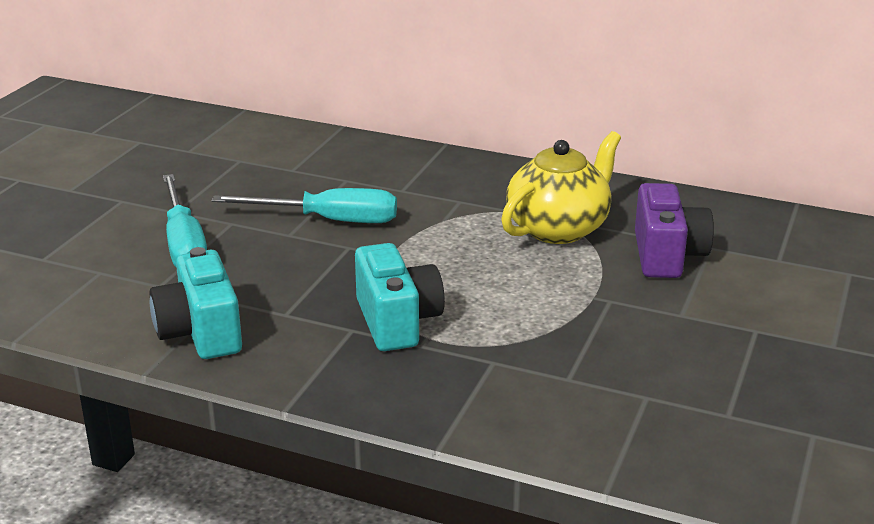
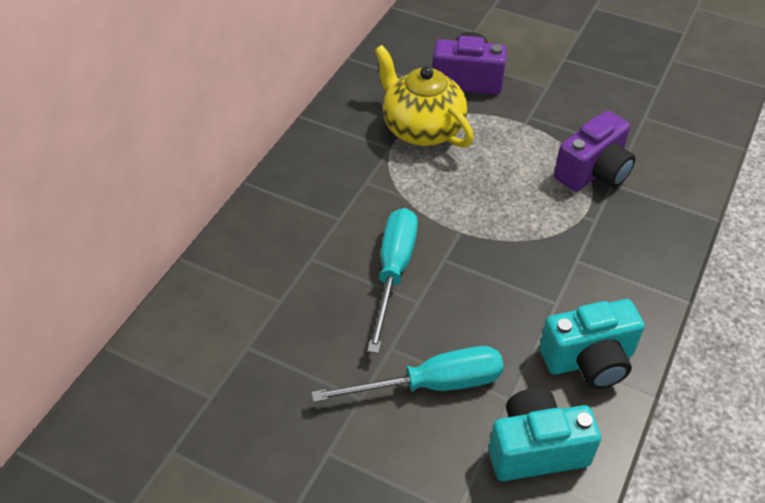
camera: 85 degrees left, 20 degrees up
(397, 322) = (564, 232): turquoise camera -> turquoise camera (536, 449)
(511, 346) = (593, 172): none -> purple camera

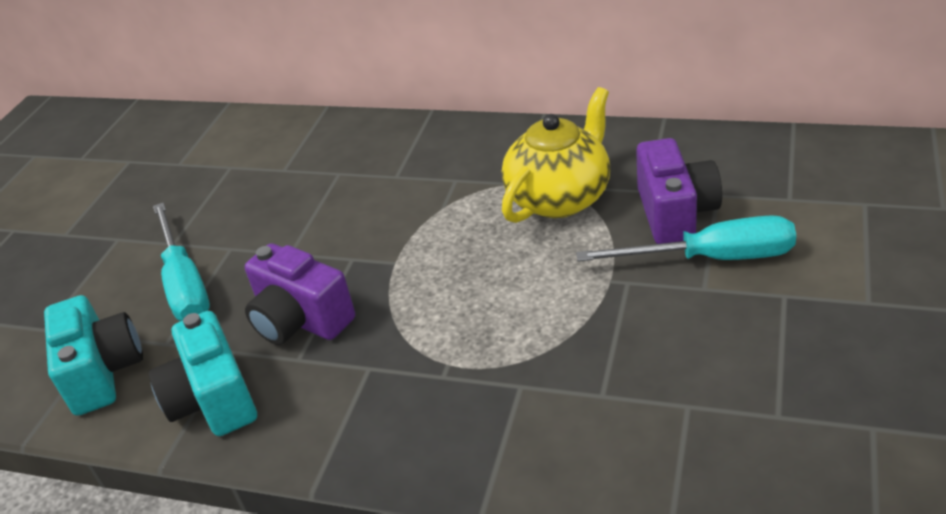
camera: 85 degrees right, 10 degrees down
(393, 272) = (327, 228): turquoise screwdriver -> turquoise screwdriver (711, 258)
(593, 172) = (536, 362): purple camera -> purple camera (301, 320)

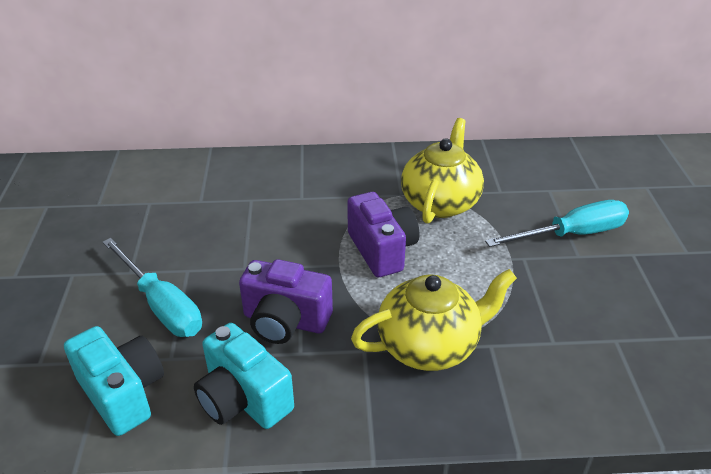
camera: 25 degrees left, 0 degrees up
(446, 373) = (429, 345): none -> yellow teapot
(675, 213) = (529, 206): purple camera -> purple camera (382, 250)

